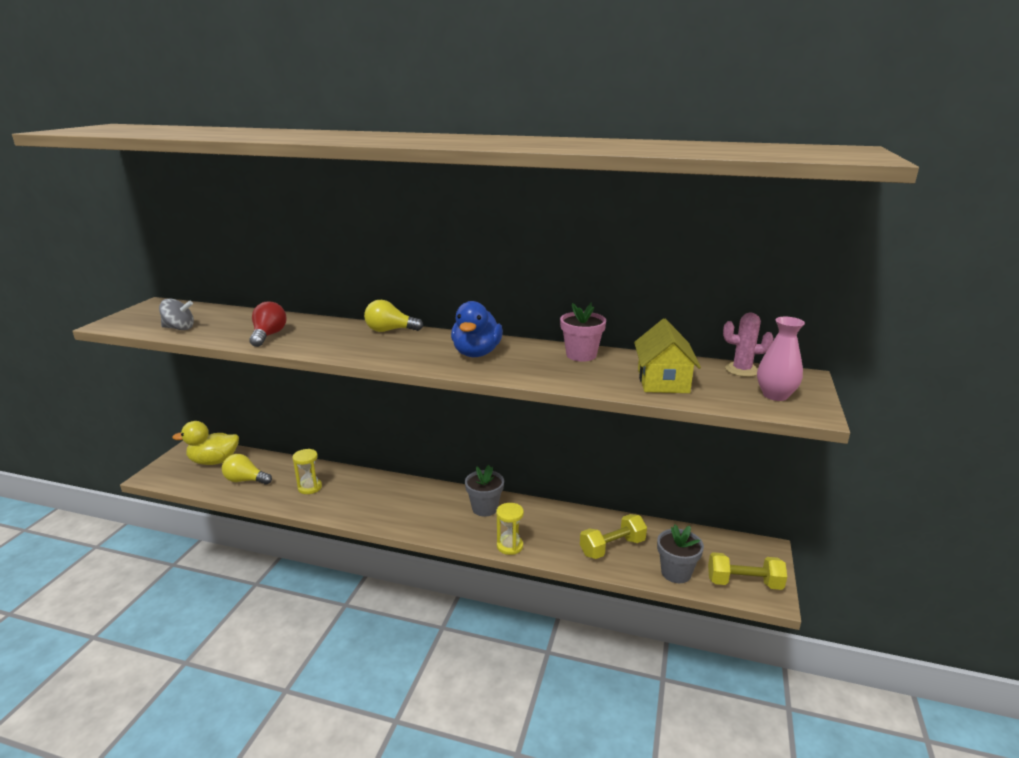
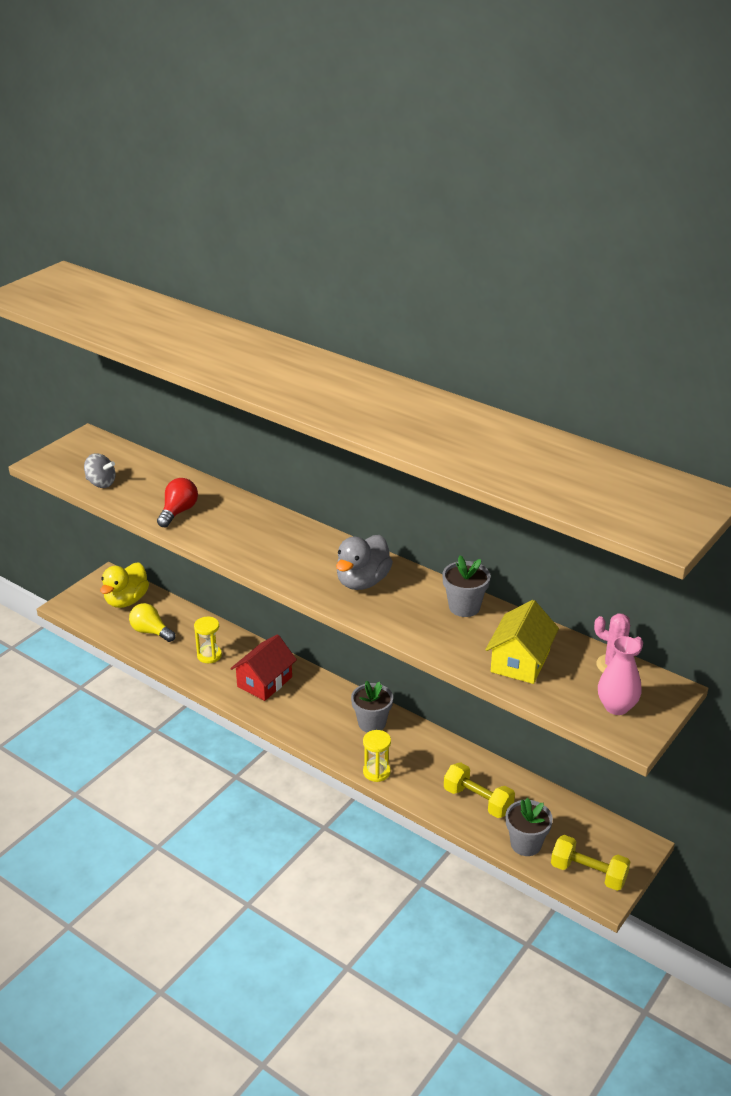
camera: 20 degrees right, 10 degrees up
(214, 461) = (126, 600): yellow duck -> yellow duck turned 75 degrees counterclockwise
(371, 497) = (264, 682): none -> red house
(390, 330) = (295, 528): yellow light bulb -> none
(476, 353) = (362, 581): blue duck -> grey duck
(581, 355) = (464, 607): pink flower pot -> grey flower pot
(612, 547) = (478, 800): yellow dumbbell -> yellow dumbbell turned 45 degrees clockwise

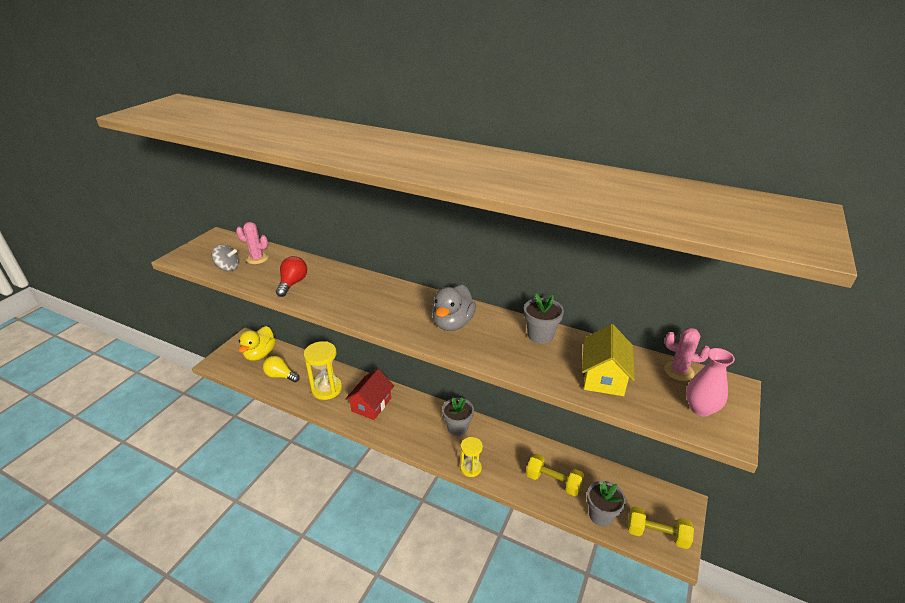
camera: 10 degrees left, 0 degrees up
(138, 474) = (257, 258): none -> pink cactus
(209, 655) = (326, 389): yellow hourglass -> yellow hourglass, size x1.66

